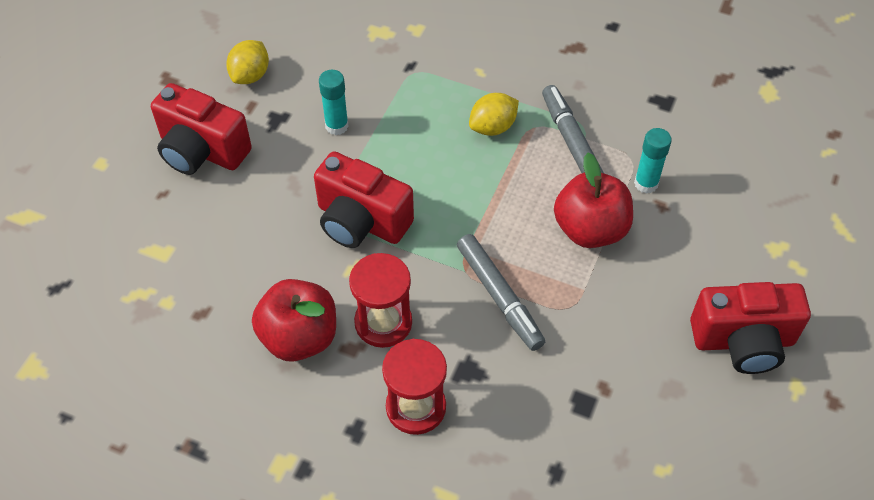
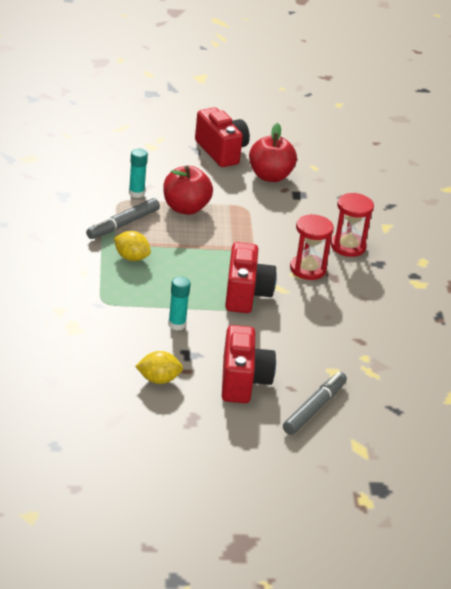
camera: 120 degrees left, 20 degrees down
(299, 337) = (343, 297): red apple -> red apple (270, 176)
(499, 296) = (257, 232): grey marker -> grey marker (314, 408)

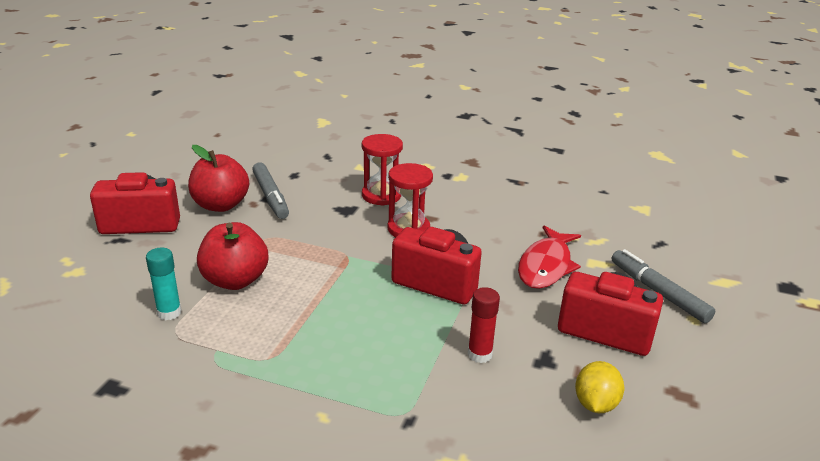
camera: 65 degrees left, 5 degrees down
(123, 224) = (231, 344): grey marker -> grey marker (270, 196)
(131, 257) = (313, 357): yellow lemon -> none
(177, 324) = (479, 354): turquoise glue stick -> red glue stick
(308, 346) = (546, 266): none -> red fish

